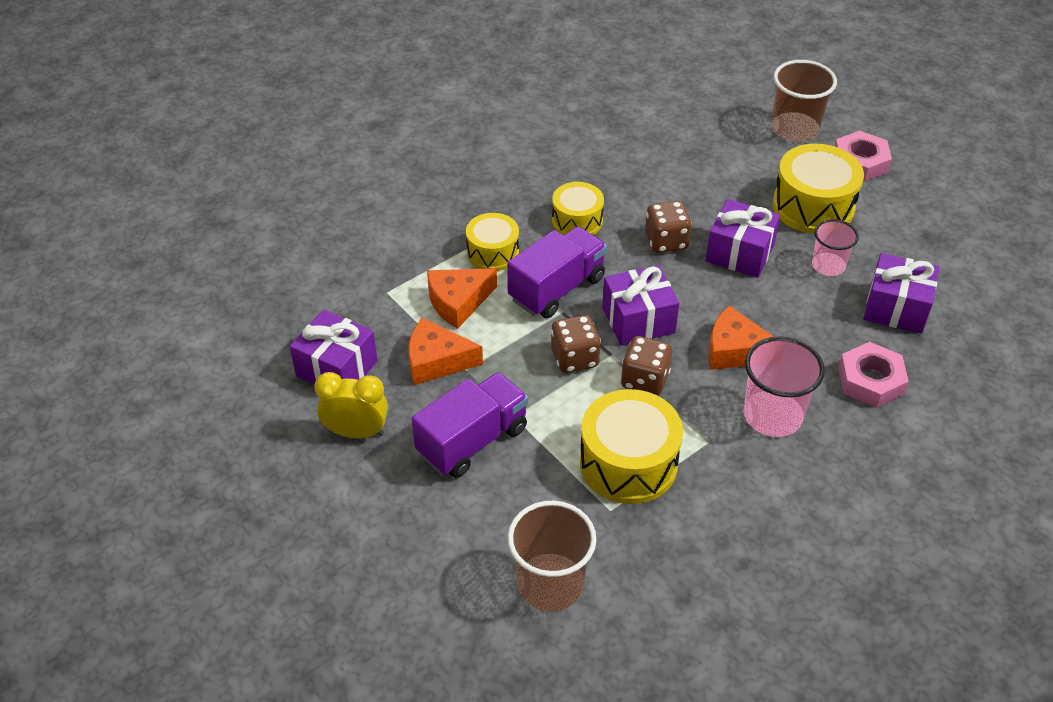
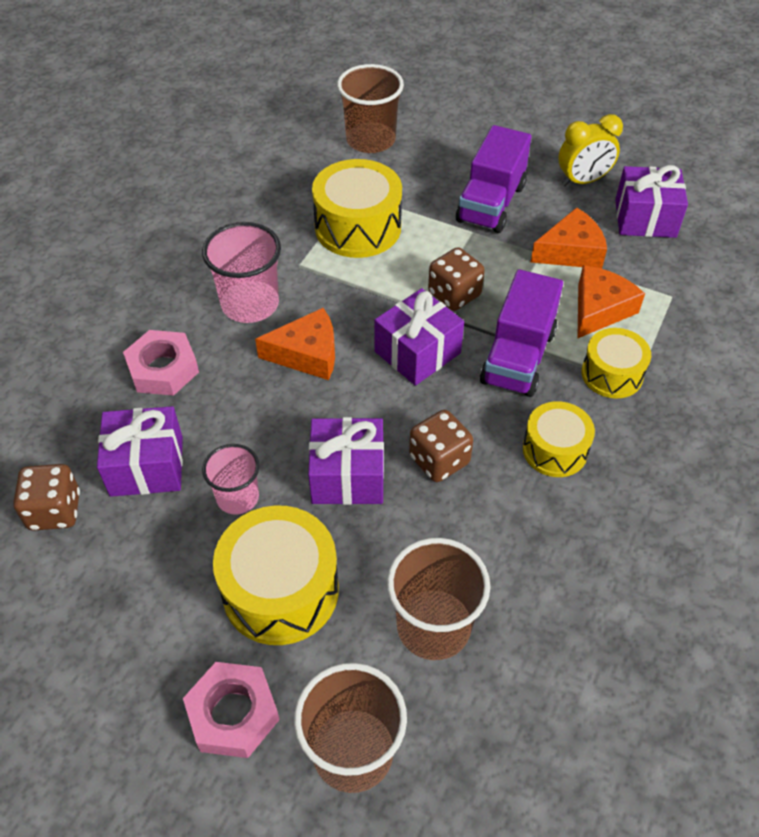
camera: 155 degrees right, 5 degrees up
(645, 380) = (379, 296): brown dice -> brown dice (55, 511)
(721, 162) = (433, 626): none -> brown cup

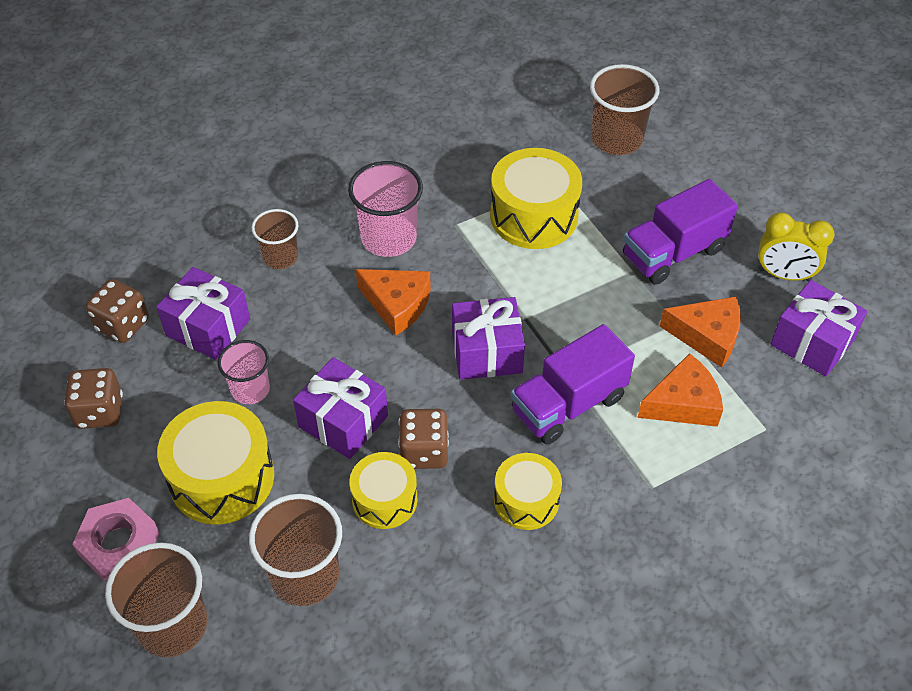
camera: 35 degrees right, 0 degrees up
(163, 369) = (280, 257): pink nut -> brown cup
(454, 294) = (563, 319): brown dice -> brown dice (99, 411)
(612, 374) = (638, 466): yellow drum -> yellow drum (384, 499)

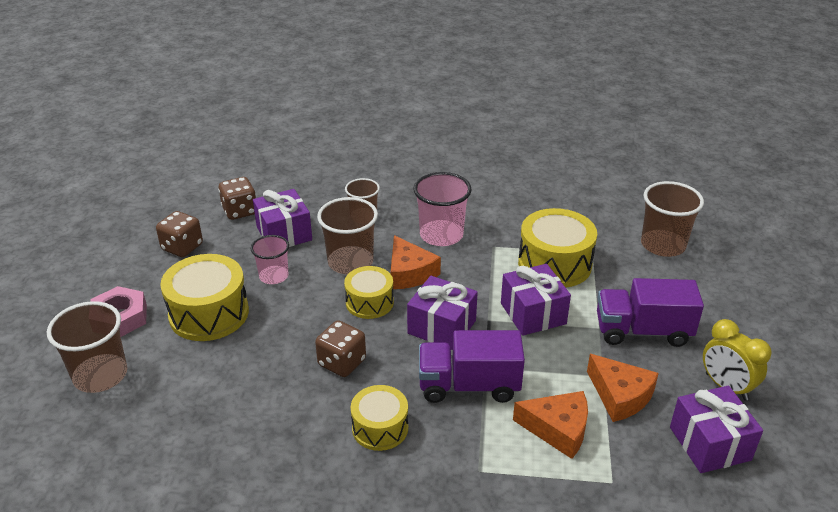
camera: 35 degrees right, 15 degrees down
(305, 576) = (198, 392): brown cup -> brown cup (350, 262)
(343, 421) = (309, 320): purple gift -> purple gift (533, 313)
(384, 499) = (289, 376): yellow drum -> yellow drum (369, 302)

